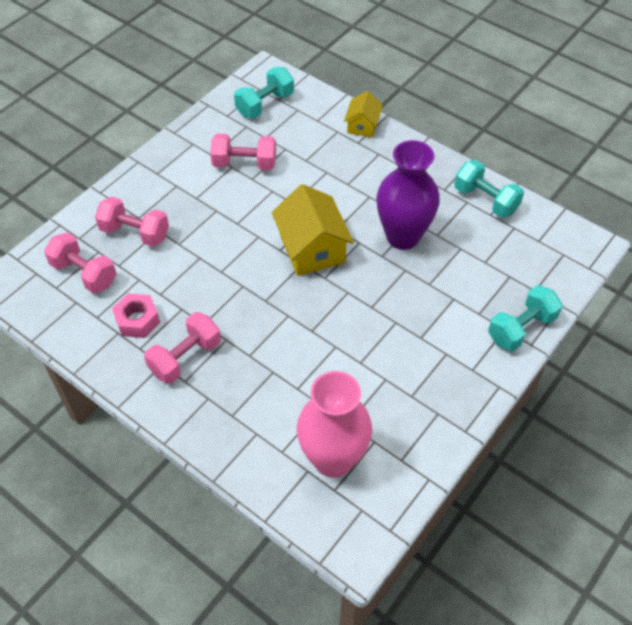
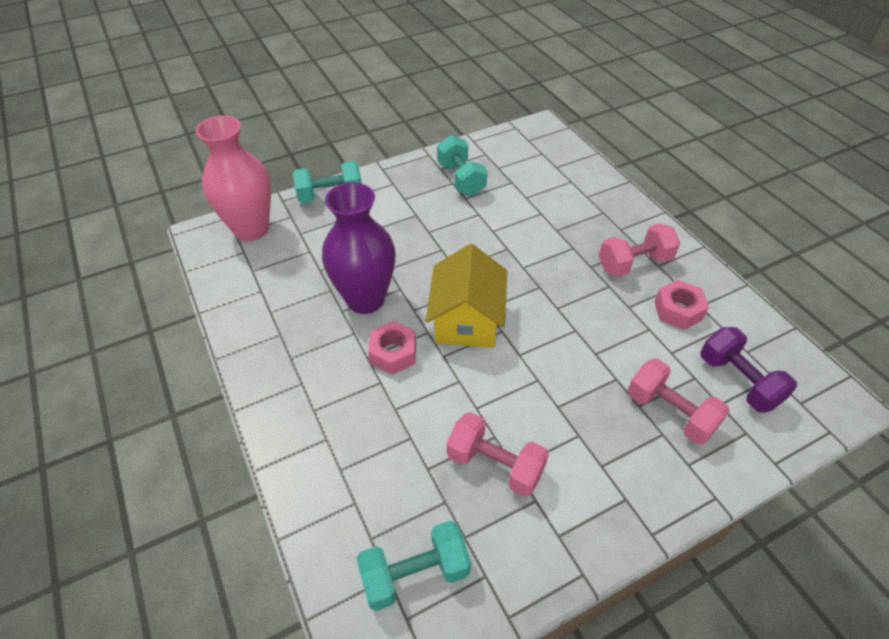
camera: 155 degrees left, 5 degrees down
(84, 273) = (738, 381): pink dumbbell -> purple dumbbell
(333, 459) = (534, 167): pink vase -> pink vase (251, 229)
(352, 205) = (393, 353): none -> pink nut
(362, 125) = (300, 465): yellow house -> none
(485, 200) = (250, 306): turquoise dumbbell -> turquoise dumbbell (461, 179)

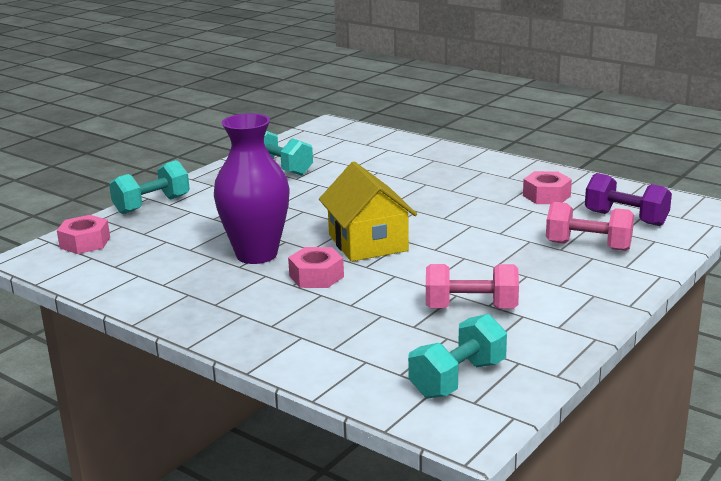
camera: 25 degrees left, 25 degrees down
(251, 229) = (85, 243): pink vase -> pink nut
(634, 263) = (487, 180): pink dumbbell -> none

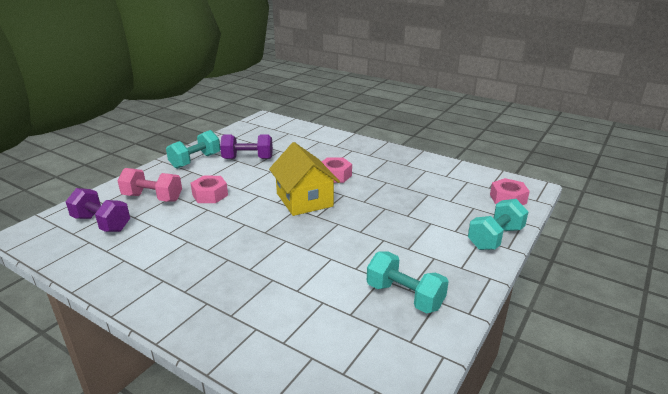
camera: 175 degrees right, 5 degrees up
(256, 254) = (379, 190): purple vase -> none
(458, 379) = (264, 131): turquoise dumbbell -> turquoise dumbbell (195, 161)
(471, 308) = (248, 159): pink dumbbell -> purple dumbbell
(546, 196) = (144, 251): pink nut -> pink nut (210, 195)

